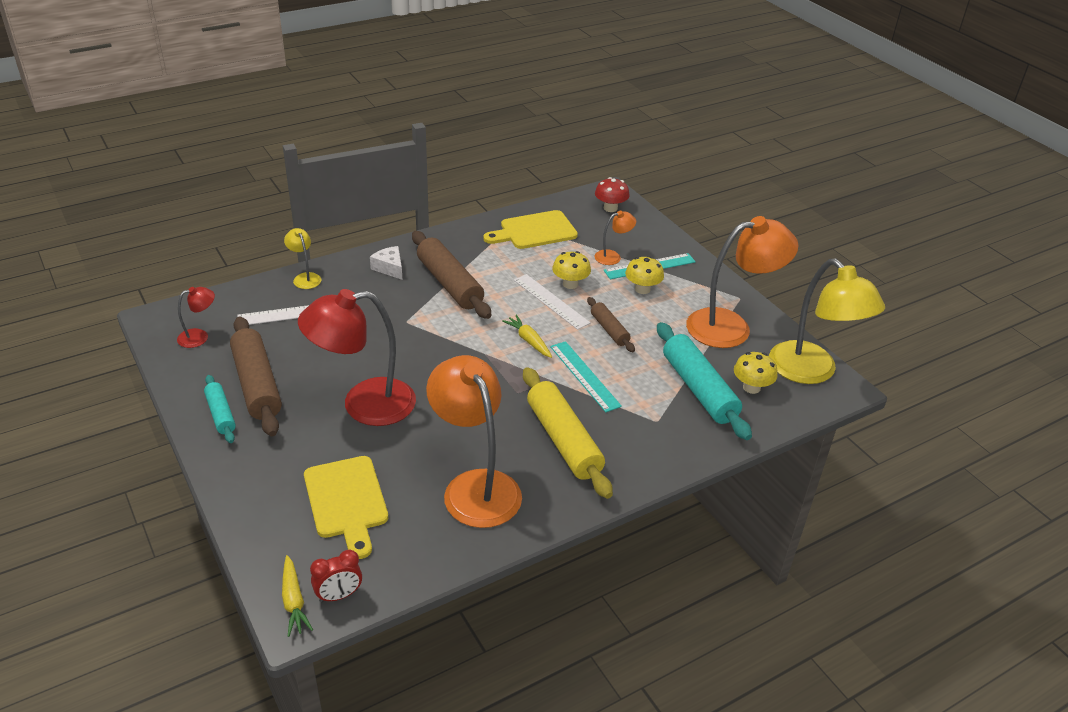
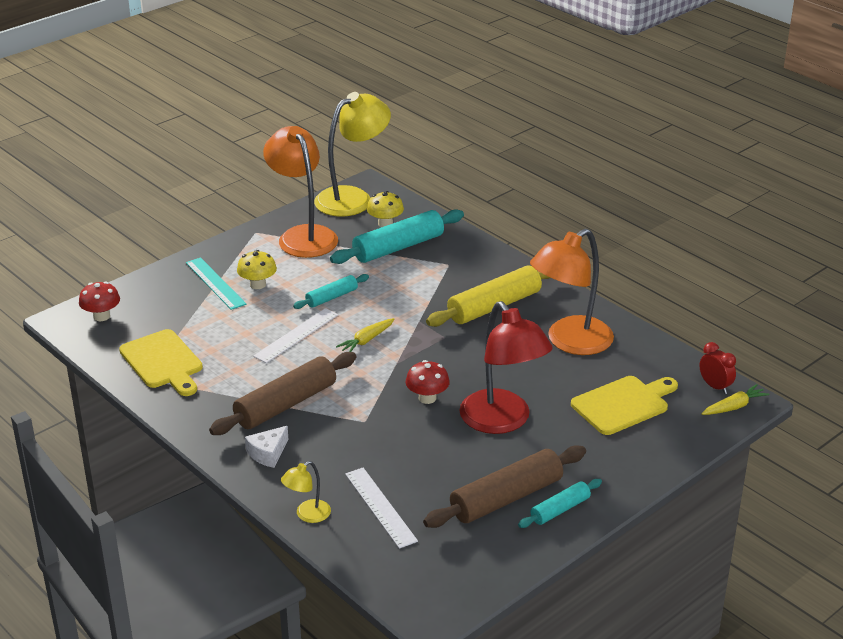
camera: 100 degrees left, 5 degrees down
(199, 337) = (448, 566): red lamp -> none
(422, 363) = (427, 398): none -> red mushroom
(570, 284) = (262, 327): yellow mushroom -> none
(584, 376) = (405, 304): turquoise ruler -> none
(609, 330) = (331, 297): brown rolling pin -> turquoise rolling pin
(613, 256) = (203, 306): orange lamp -> none

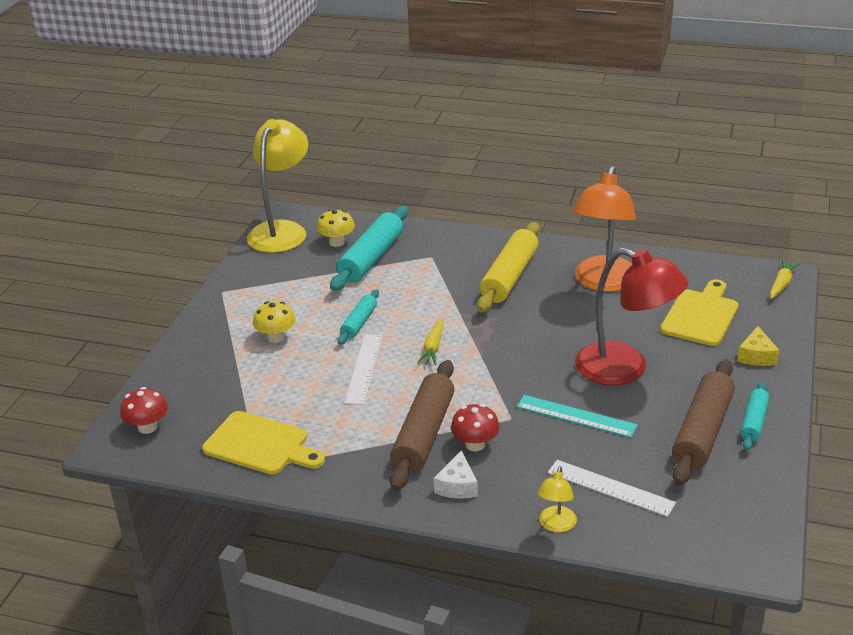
camera: 30 degrees left, 0 degrees up
(215, 283) = (233, 352): turquoise ruler -> turquoise ruler (576, 416)
(303, 235) = (271, 279): orange lamp -> none
(427, 398) = (542, 375): red mushroom -> red mushroom (475, 444)
(630, 458) = (756, 356): none -> yellow cheese
(715, 386) = (750, 274): red clock -> none

